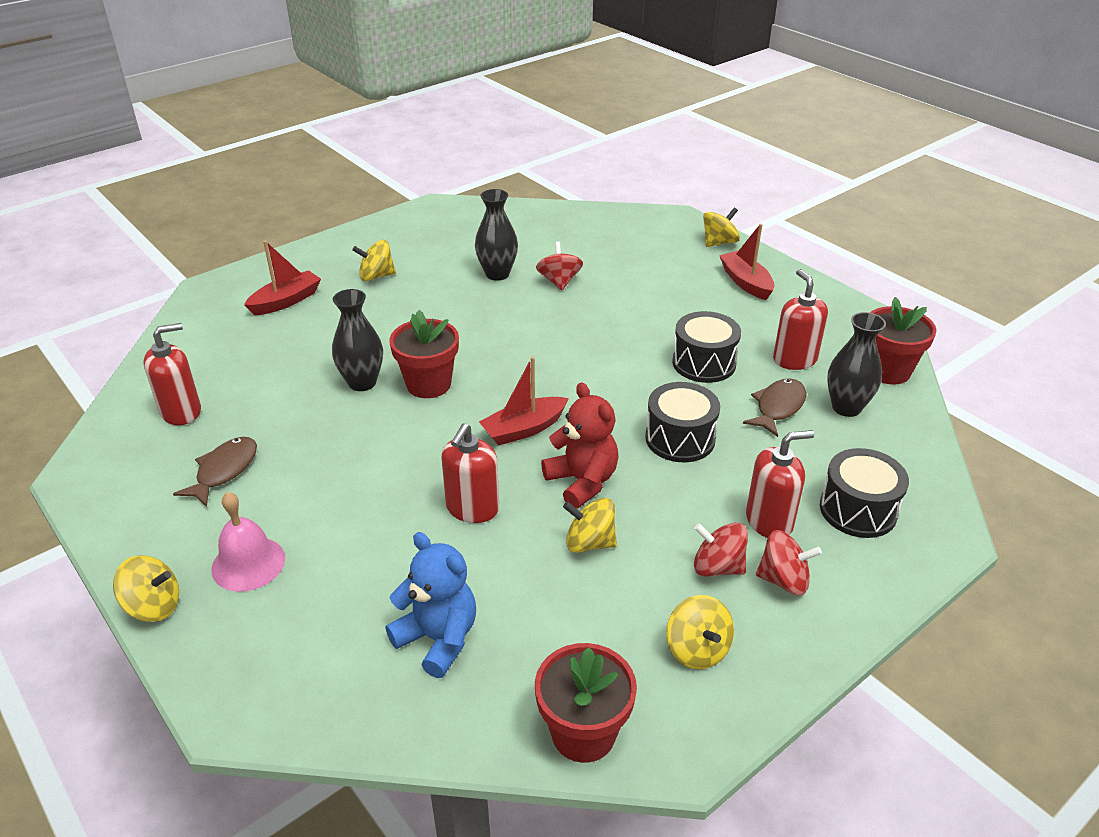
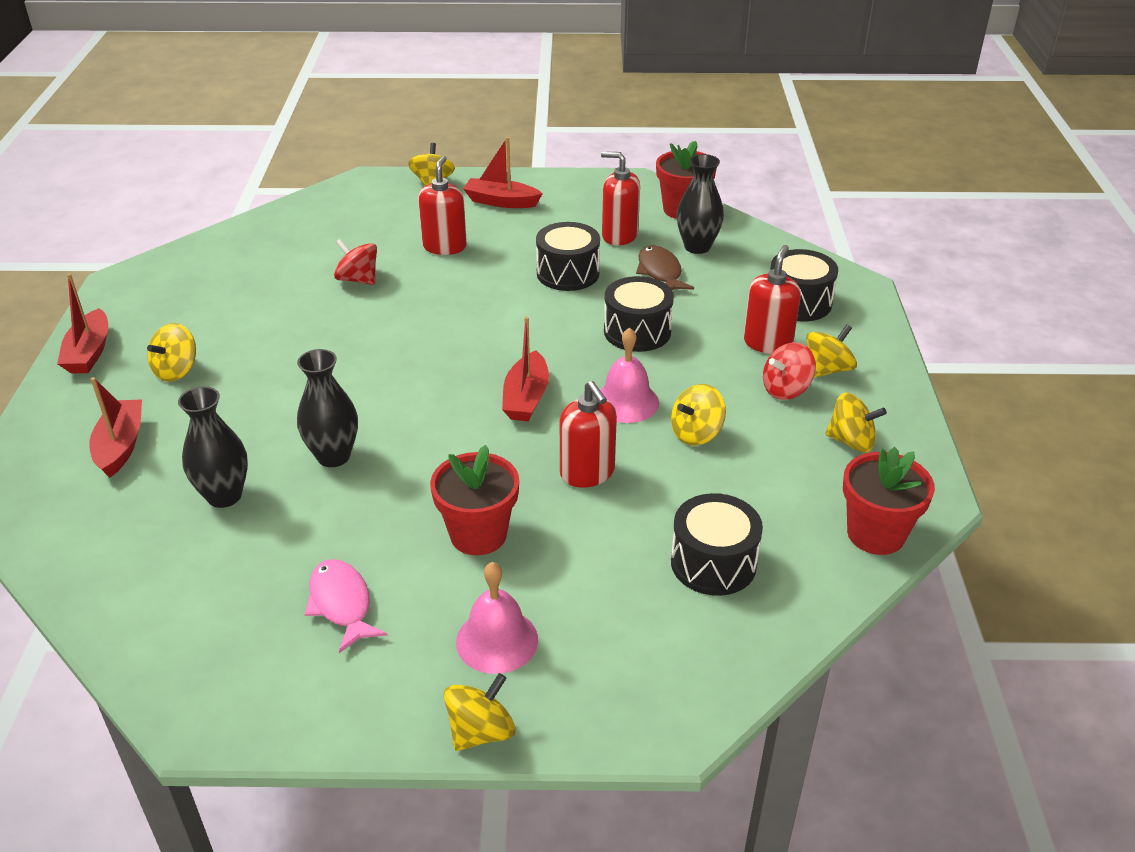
camera: 50 degrees left, 0 degrees up
(181, 412) = (201, 598): red soap dispenser -> red soap dispenser (444, 246)
(224, 471) = (342, 604): brown fish -> pink fish
(357, 239) = (89, 352): none -> red boat
(428, 384) = (394, 419): red flower pot -> red flower pot (478, 534)
(438, 639) = (713, 563): blue teddy bear -> black drum
(497, 274) = (292, 304): black vase -> black vase (224, 496)
(582, 482) = (626, 402): red teddy bear -> pink bell
(783, 580) = (828, 369): red spinning top -> yellow spinning top

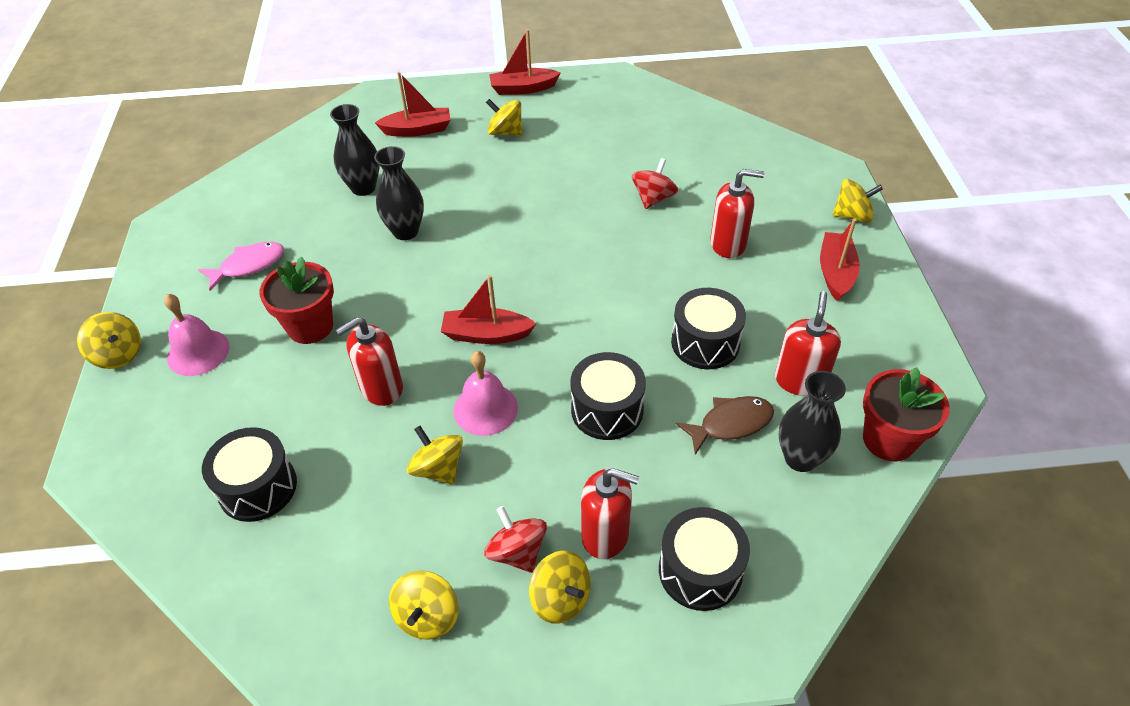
camera: 85 degrees right, 10 degrees up
(875, 534) = (279, 631): red flower pot -> none

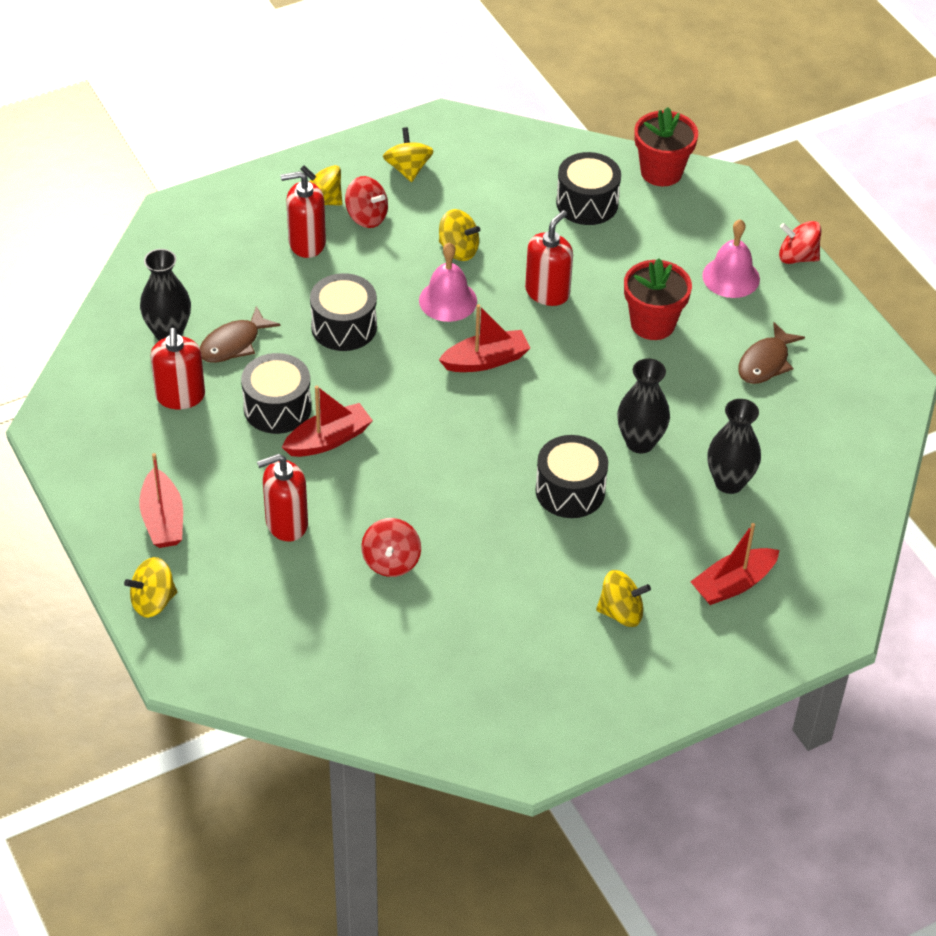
camera: 155 degrees right, 0 degrees up
(118, 354) = (797, 257): yellow spinning top -> red spinning top
(248, 266) = (765, 362): pink fish -> brown fish
(523, 88) = (646, 699): red boat -> red boat (328, 440)
(700, 571) = (229, 240): black drum -> black drum (570, 491)
(888, 440) = (95, 366): red flower pot -> red flower pot (661, 172)

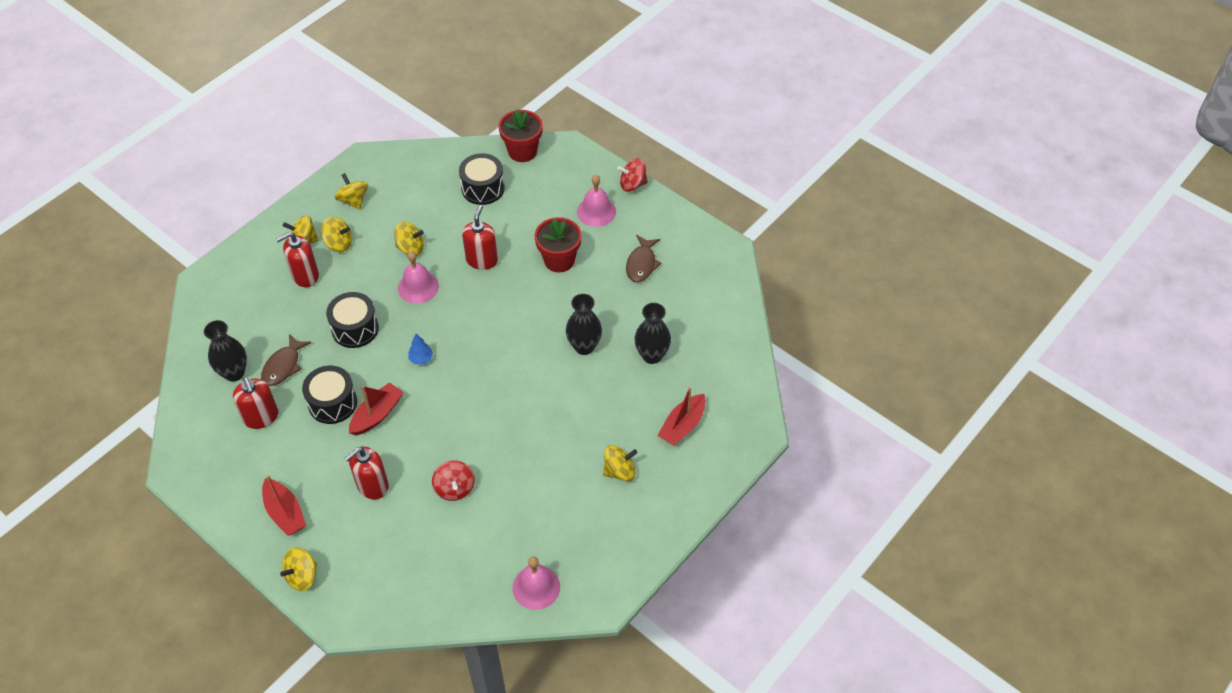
camera: 20 degrees left, 5 degrees up
(366, 217) = (339, 244): red spinning top -> yellow spinning top
(414, 390) = (421, 359): none -> blue tree
(447, 717) = (536, 587): none -> pink bell
(485, 360) = (460, 322): red boat -> none
(570, 491) = (552, 396): black drum -> none

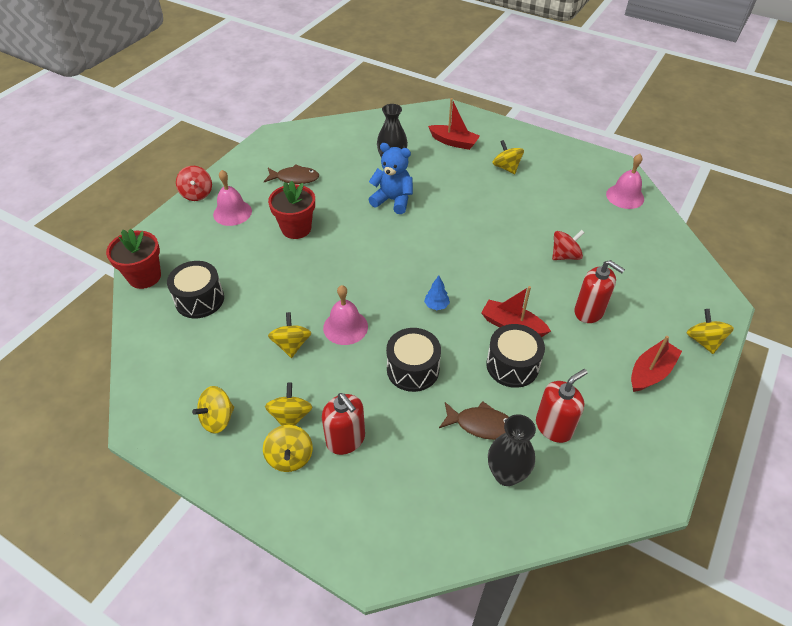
camera: 100 degrees left, 5 degrees down
(302, 576) = (703, 341): yellow spinning top -> yellow spinning top turned 135 degrees counterclockwise
(482, 260) = (302, 283): red soap dispenser -> none
(584, 346) = (393, 200): black vase -> blue teddy bear

